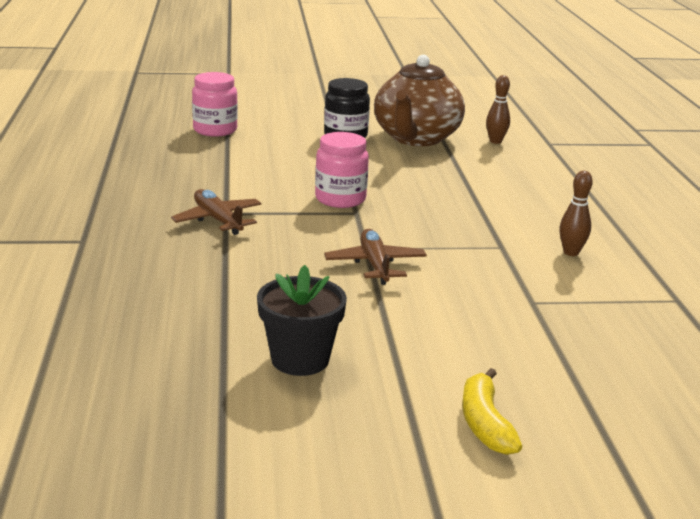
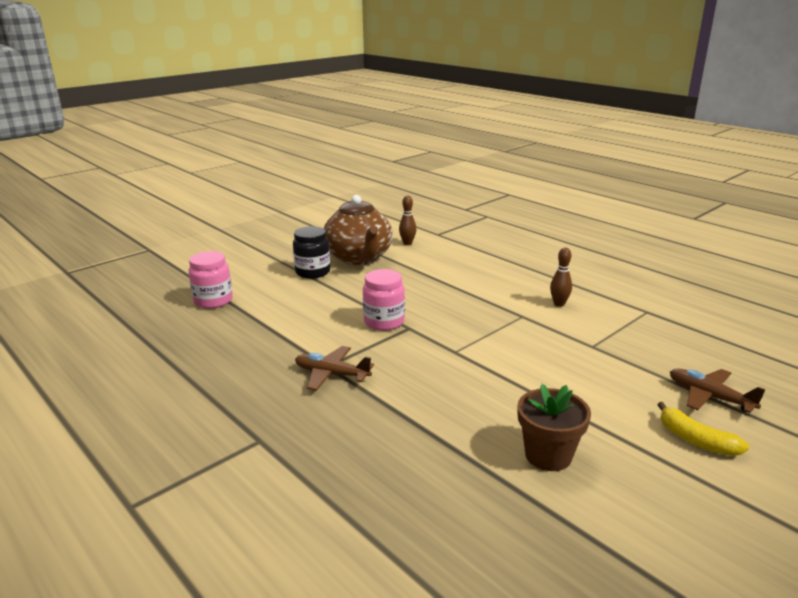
camera: 35 degrees left, 0 degrees up
(300, 359) = (548, 455): black flower pot -> brown flower pot
(375, 265) = (479, 362): brown plane -> brown plane (709, 397)

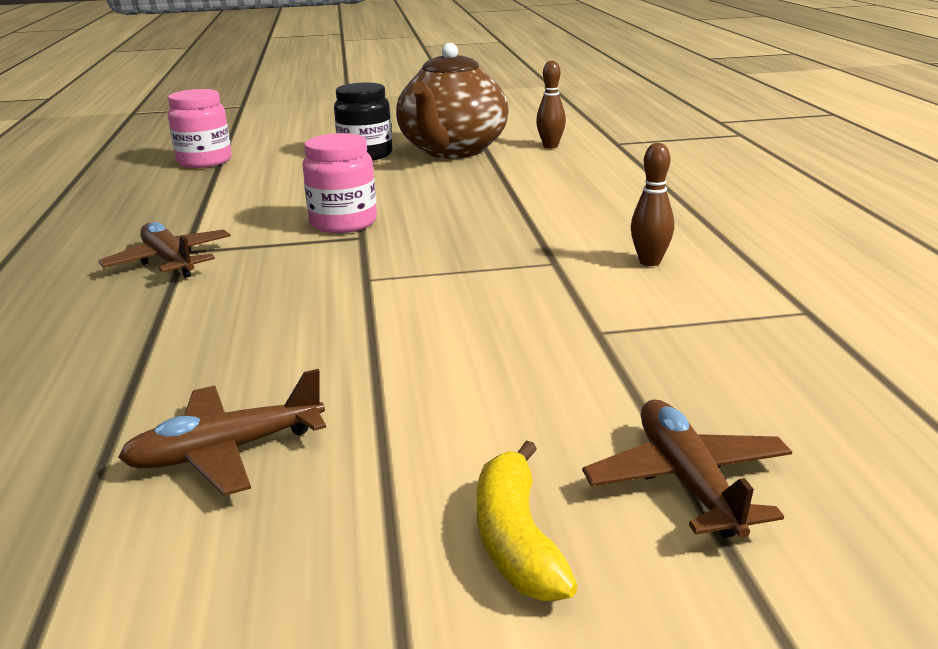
camera: 35 degrees right, 0 degrees up
(548, 455) = (226, 452): brown flower pot -> brown plane

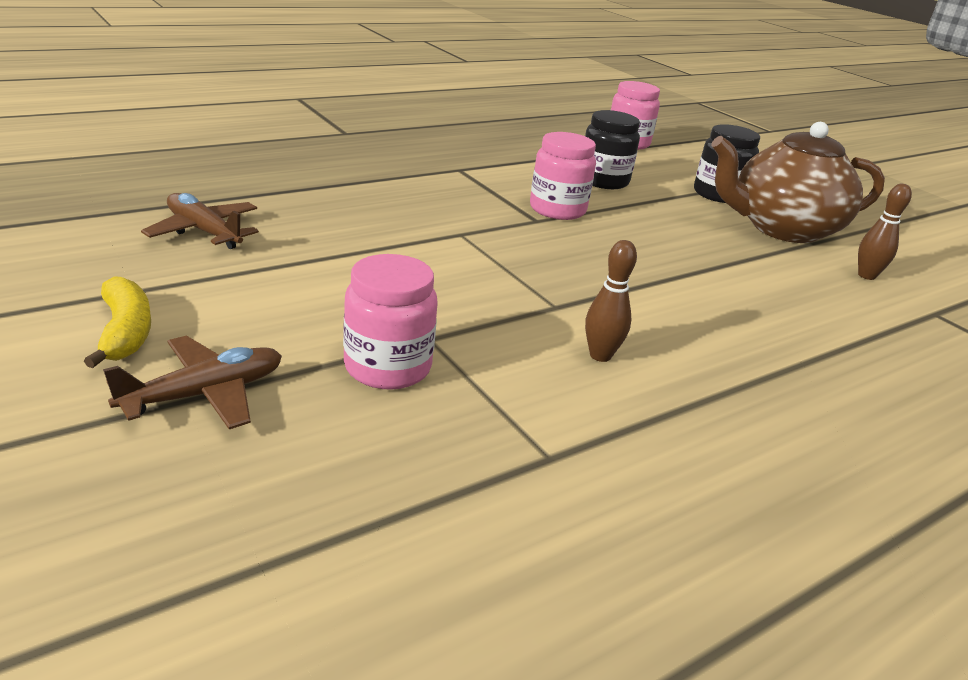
camera: 60 degrees right, 5 degrees up
(170, 261) = (440, 168): brown plane -> none
(291, 190) = (603, 181): none -> black jar
(517, 539) = (125, 332): yellow banana -> yellow banana turned 105 degrees clockwise
(650, 362) = (387, 367): none -> pink jar

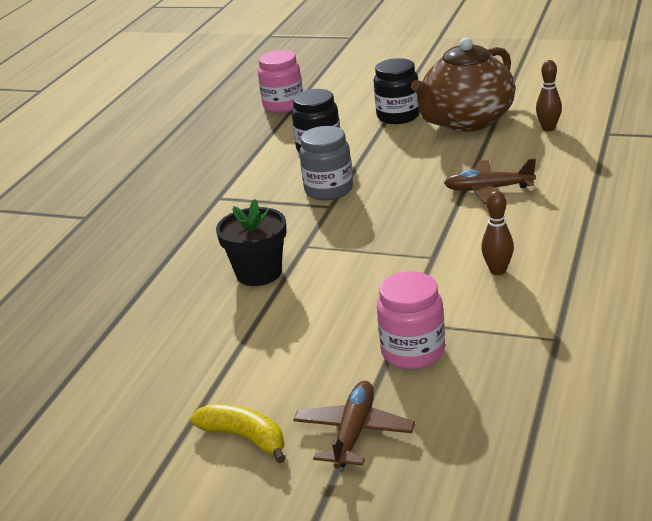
camera: 30 degrees left, 0 degrees up
(204, 231) = (152, 352): brown plane -> brown plane (488, 189)
(387, 230) = (259, 273): none -> black flower pot
(557, 210) = (329, 190): pink jar -> grey jar

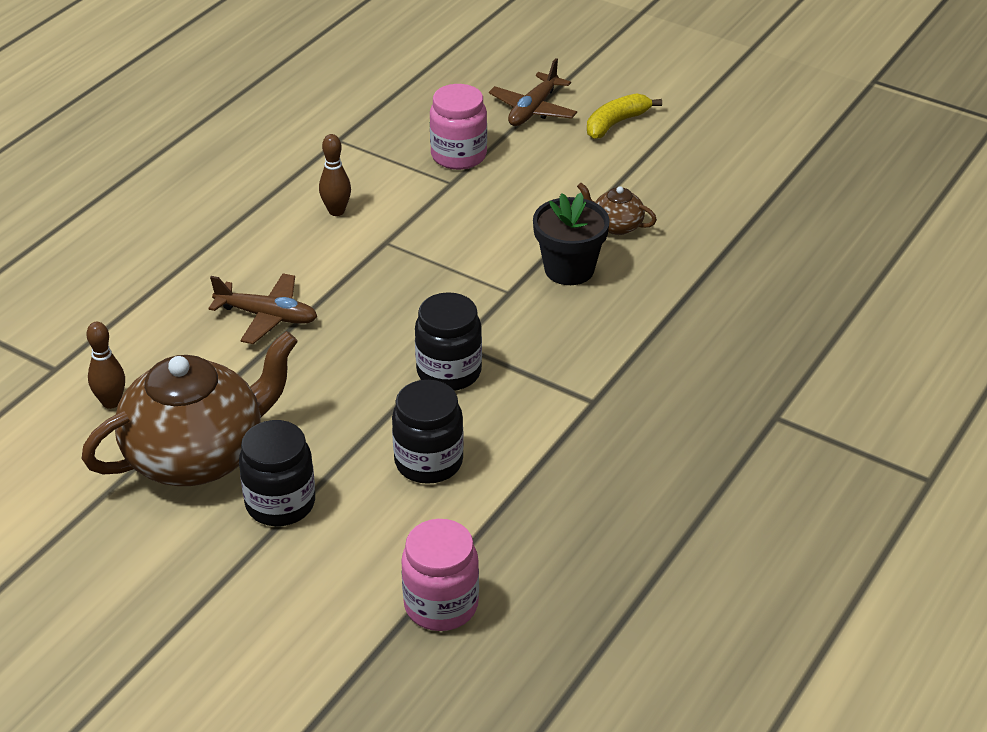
camera: 170 degrees left, 10 degrees up
(223, 319) = (616, 226): none -> brown teapot
(245, 438) = (616, 123): yellow banana -> yellow banana turned 90 degrees clockwise
(329, 190) = (449, 372): grey jar -> black jar

